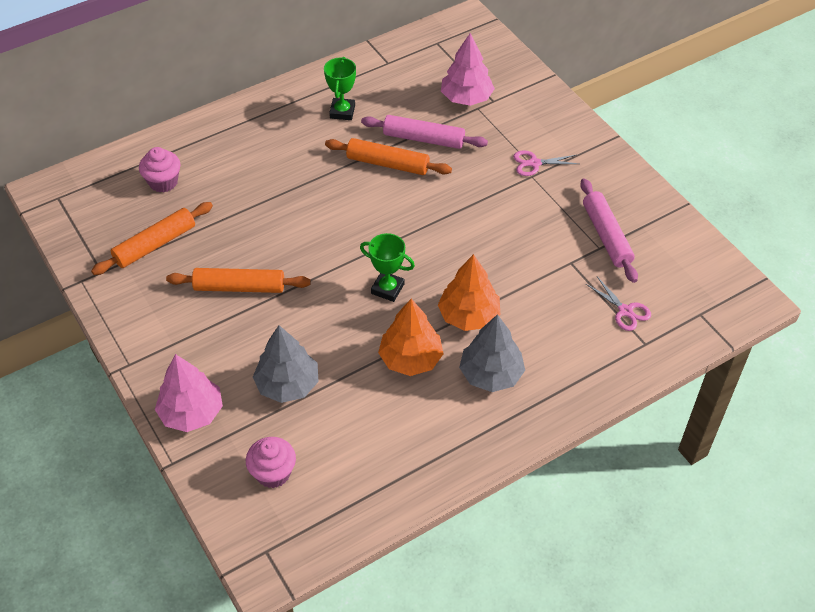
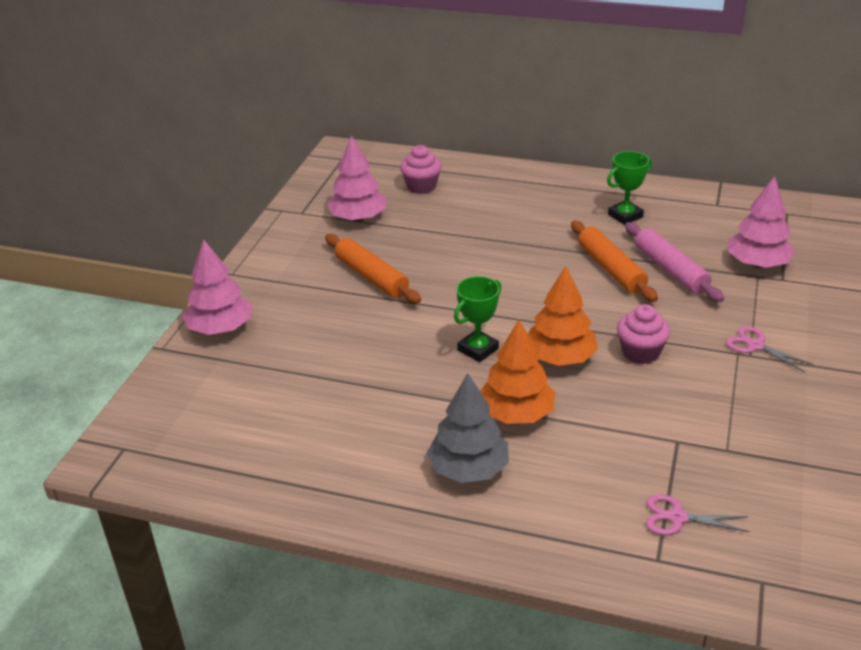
camera: 50 degrees right, 15 degrees down
(155, 244) = (358, 218): orange rolling pin -> pink tree
(273, 473) = (207, 404): pink cupcake -> pink cupcake (640, 353)
(287, 384) = (306, 358): grey tree -> none
(387, 289) = (478, 349): green trophy -> green trophy turned 60 degrees clockwise
(410, 359) = (420, 408): orange tree -> orange tree (560, 358)
(606, 236) = (750, 445): pink rolling pin -> none
(625, 311) = (677, 517): pink scissors -> pink scissors turned 90 degrees clockwise

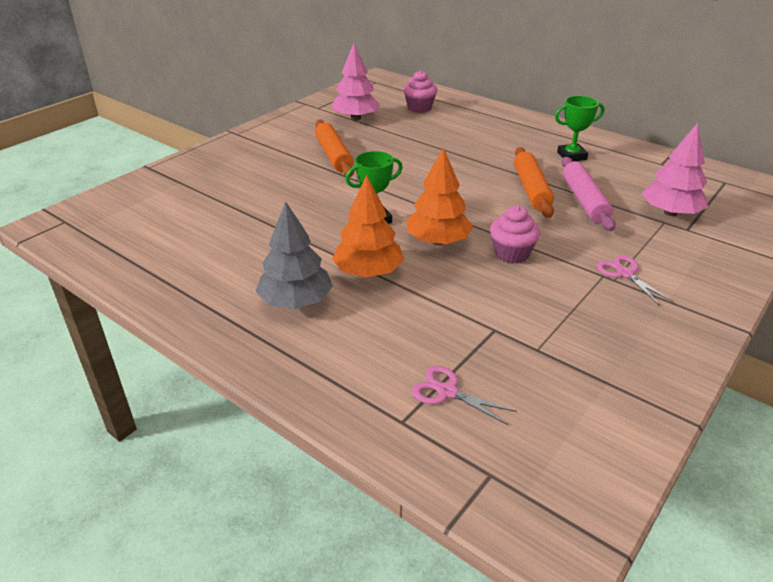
camera: 20 degrees right, 0 degrees up
(220, 328) = (198, 164): pink tree -> none

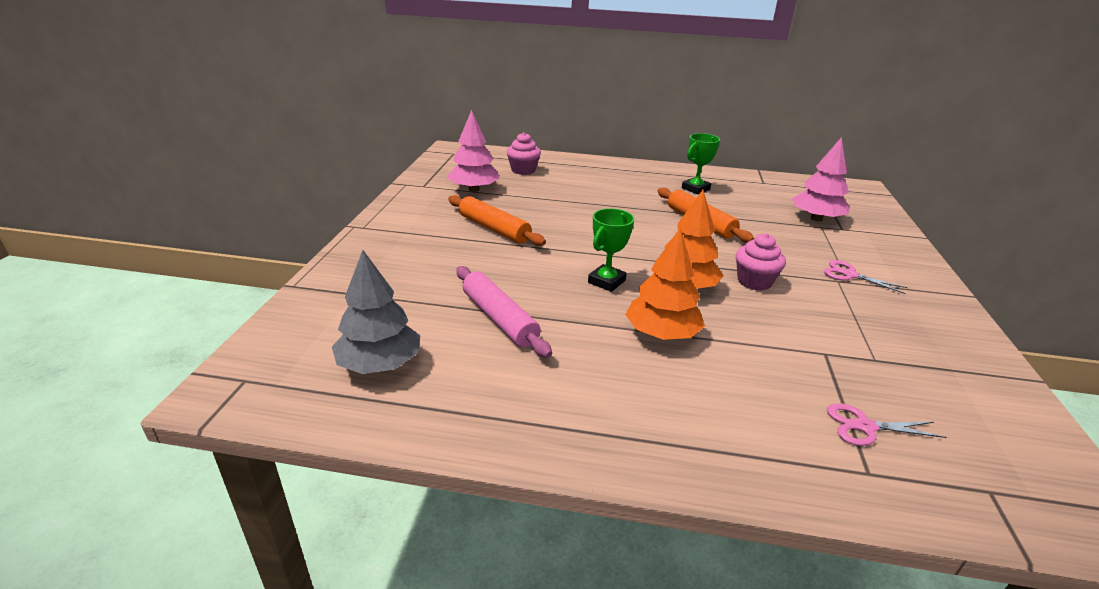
camera: 30 degrees left, 5 degrees down
(296, 301) = (631, 387): grey tree -> grey tree (379, 364)
(584, 200) = (749, 223): pink rolling pin -> pink rolling pin (499, 319)

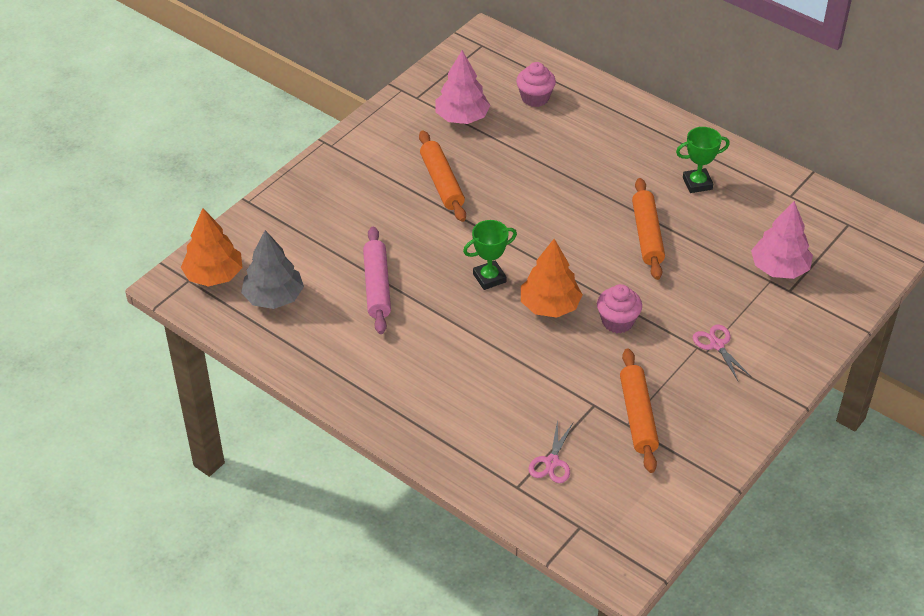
camera: 30 degrees right, 15 degrees up
(661, 334) = (486, 343): orange tree -> orange tree (214, 275)
(864, 426) = (552, 462): pink scissors -> pink scissors turned 105 degrees counterclockwise
(874, 349) = (638, 416): none -> orange rolling pin

